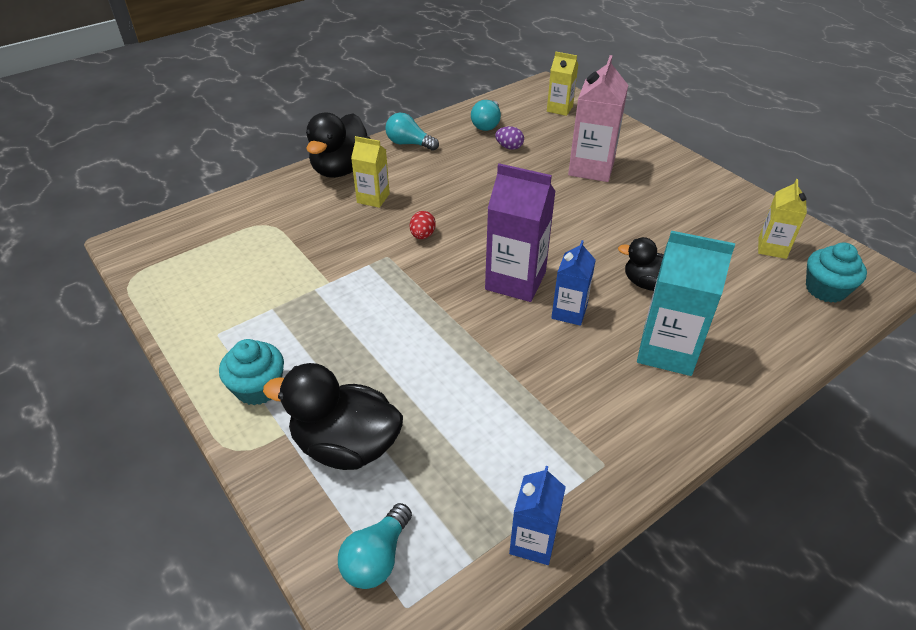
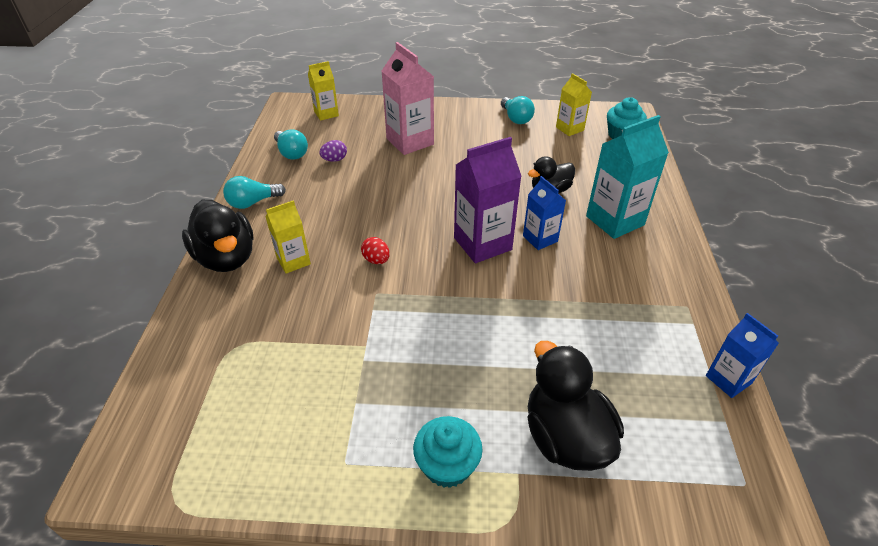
camera: 50 degrees left, 0 degrees up
(346, 445) = (565, 437): black duck -> black duck turned 105 degrees clockwise
(377, 558) = (691, 478): turquoise light bulb -> turquoise light bulb (516, 118)

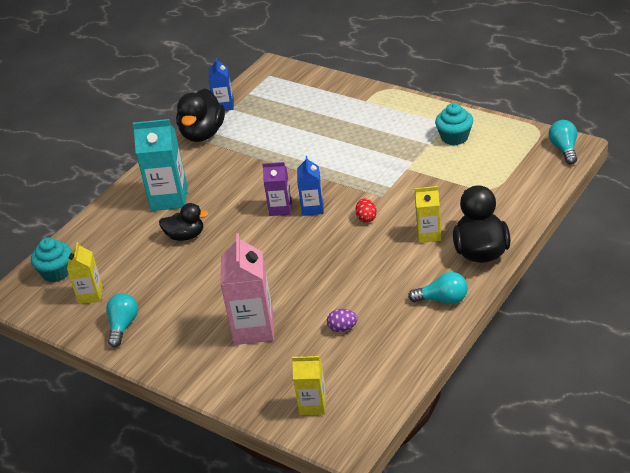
camera: 145 degrees left, 5 degrees down
(291, 153) = (381, 352): turquoise light bulb -> turquoise light bulb (564, 149)
(447, 465) = (397, 110): turquoise cupcake -> turquoise cupcake (454, 137)
(482, 244) = (280, 208): purple carton -> purple carton, size x0.59
(540, 238) = (236, 201): blue carton -> blue carton (312, 208)
(565, 437) = (331, 106): black duck -> black duck (203, 134)

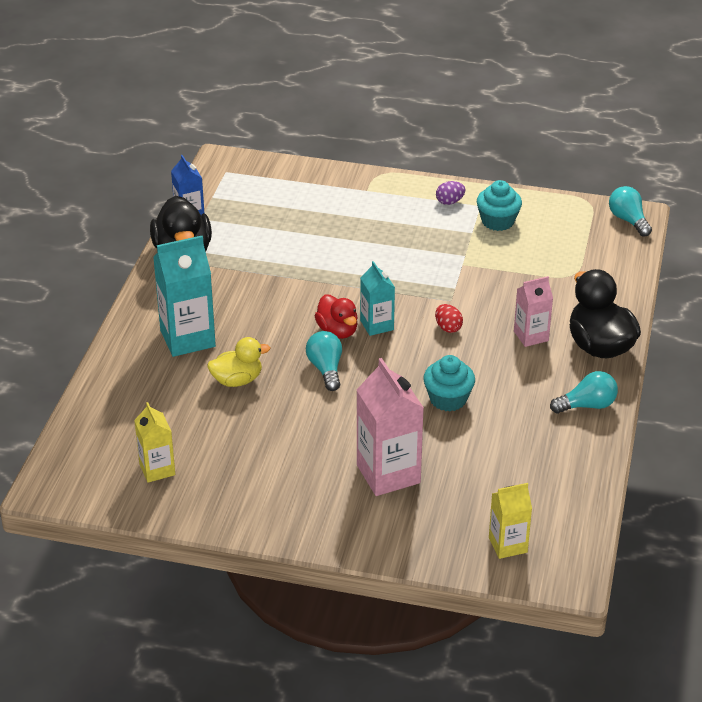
camera: 25 degrees left, 0 degrees up
(56, 272) = (93, 449): turquoise cupcake -> turquoise cupcake (448, 399)
(123, 326) = (223, 498): turquoise light bulb -> turquoise light bulb (326, 369)
(185, 236) = (237, 380): black duck -> yellow duck
(280, 208) = (337, 331): purple carton -> red duck
(312, 208) = (377, 325): blue carton -> turquoise carton
(342, 328) = (492, 455): purple egg -> purple egg (450, 202)
(429, 234) = (531, 336): yellow carton -> pink carton

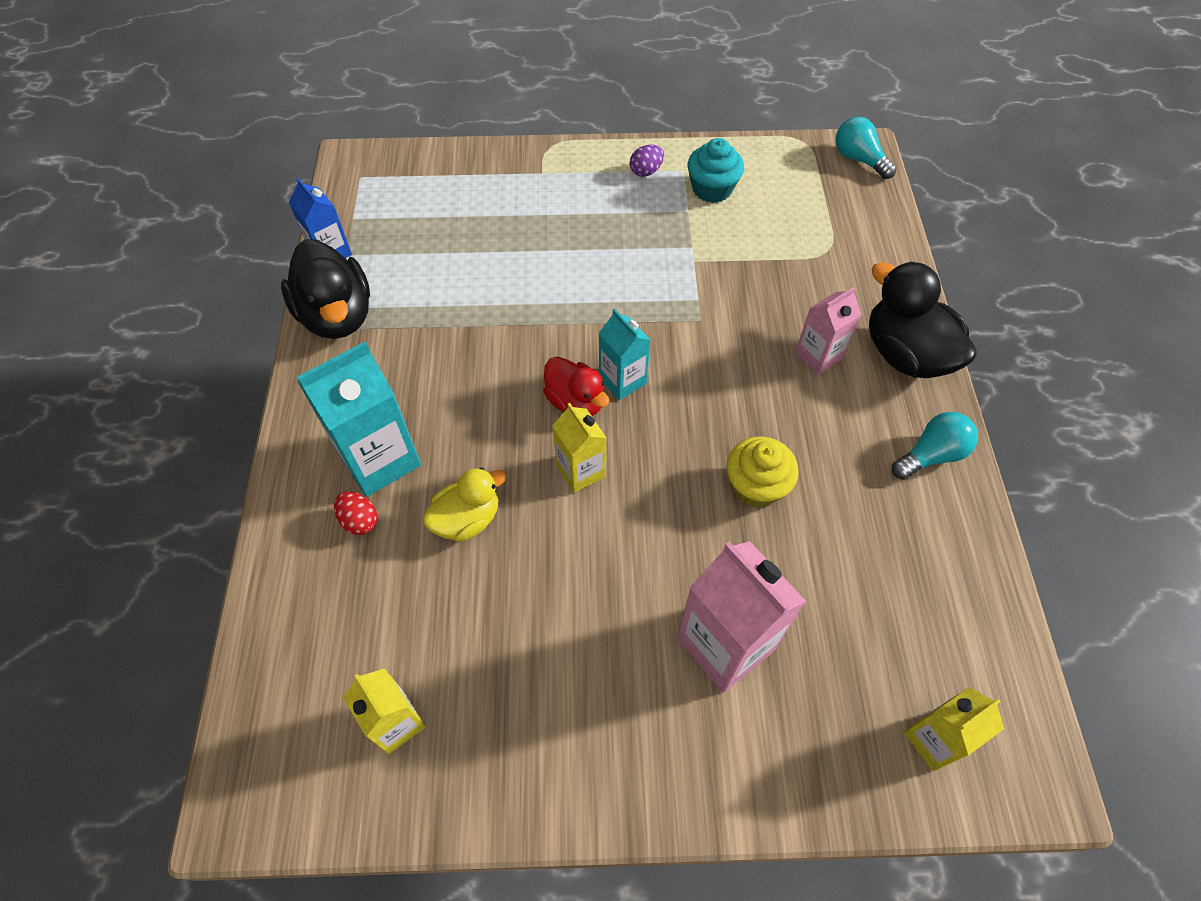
camera: 15 degrees left, 20 degrees up
(326, 369) = (581, 471): turquoise light bulb -> yellow carton
(448, 328) = (712, 365): red egg -> red egg (360, 520)
(448, 399) = (756, 486): turquoise cupcake -> yellow cupcake

